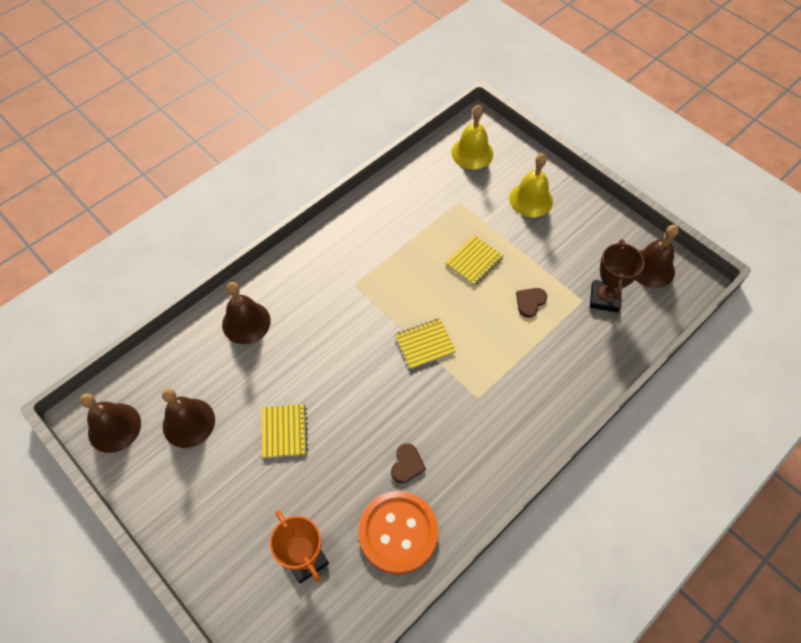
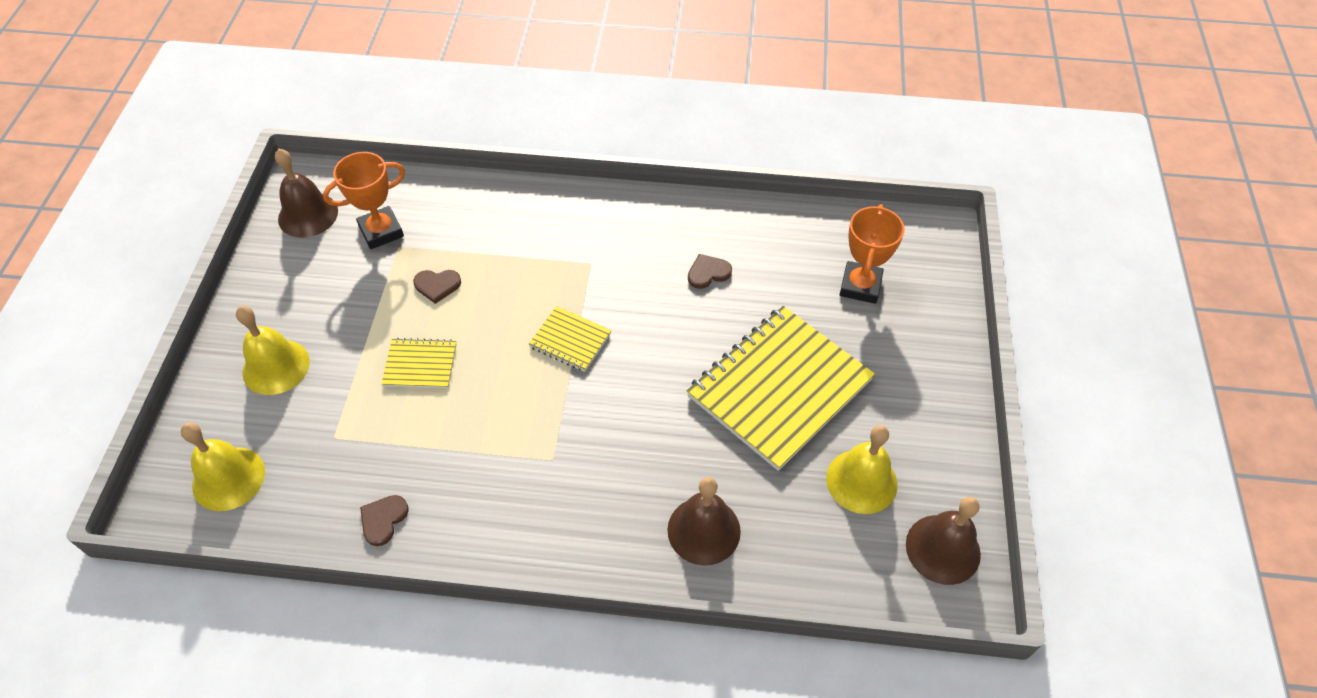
camera: 130 degrees left, 5 degrees down
(188, 422) = (861, 481): brown bell -> yellow bell
(284, 431) = (779, 388): yellow notebook -> yellow notebook, size x2.19
(390, 197) = (383, 520): none -> brown heart
(398, 532) = (770, 241): orange button -> none
(604, 298) = (381, 231): brown trophy -> orange trophy

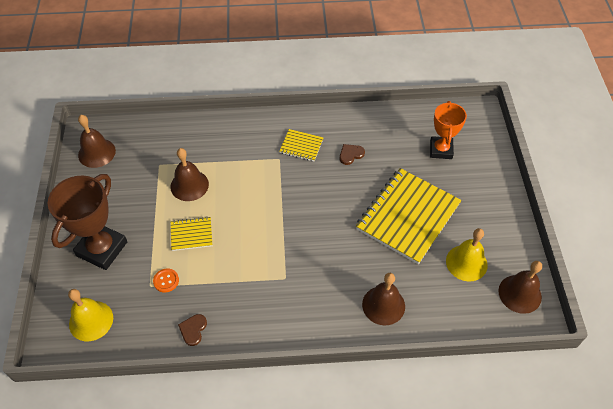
camera: 10 degrees left, 0 degrees up
(276, 366) = (102, 249): yellow bell -> brown trophy
(361, 433) = (166, 281): none -> orange button
(381, 231) = (146, 157): orange trophy -> none
(437, 285) = (189, 185): brown heart -> brown bell
(570, 340) = (278, 206): yellow notebook -> yellow notebook (301, 146)

